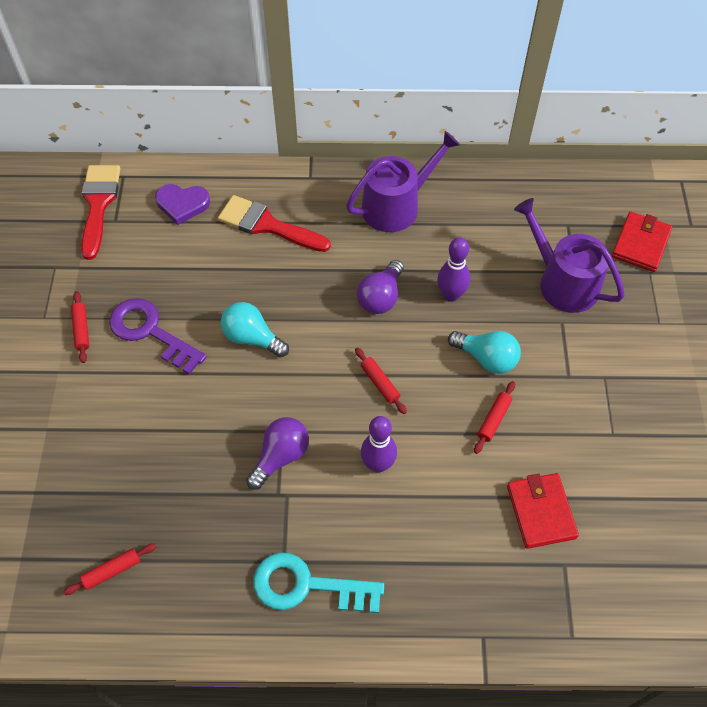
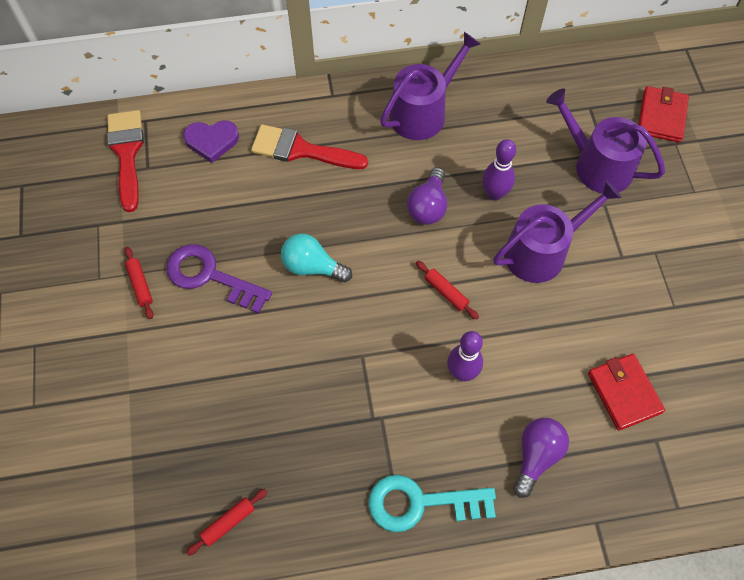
camera: 10 degrees left, 5 degrees up
(280, 456) = (367, 380): purple light bulb -> purple light bulb (536, 456)
(486, 358) = (541, 251): turquoise light bulb -> purple watering can
(494, 419) = (561, 310): red rolling pin -> none

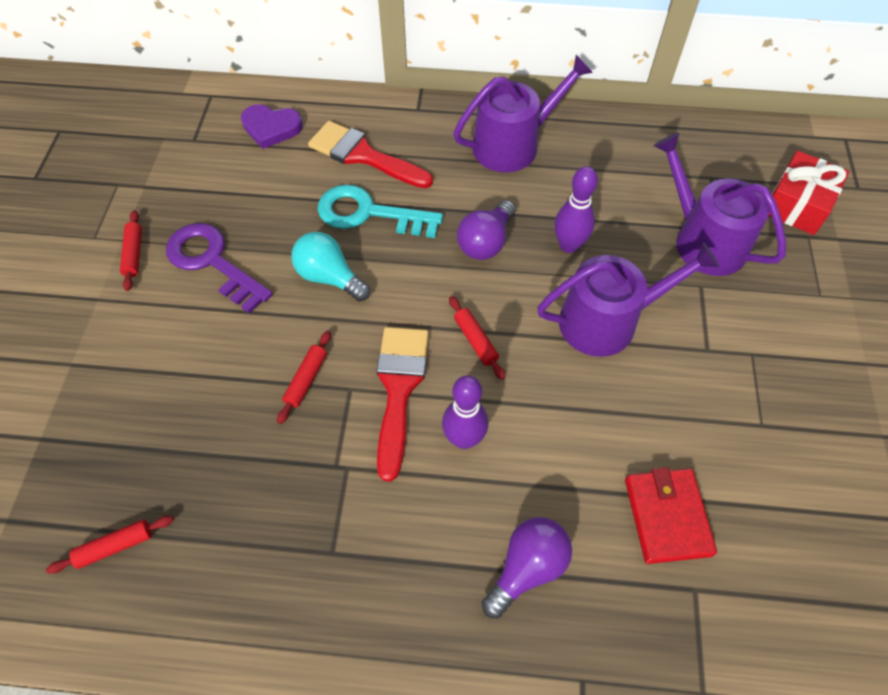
camera: 15 degrees right, 5 degrees down
(127, 153) = (178, 122): red brush -> red brush (399, 388)
(325, 357) = (306, 380): none -> red rolling pin
(420, 503) = (357, 588): turquoise key -> turquoise key (368, 213)
(661, 116) = (797, 204): red wallet -> red gift

